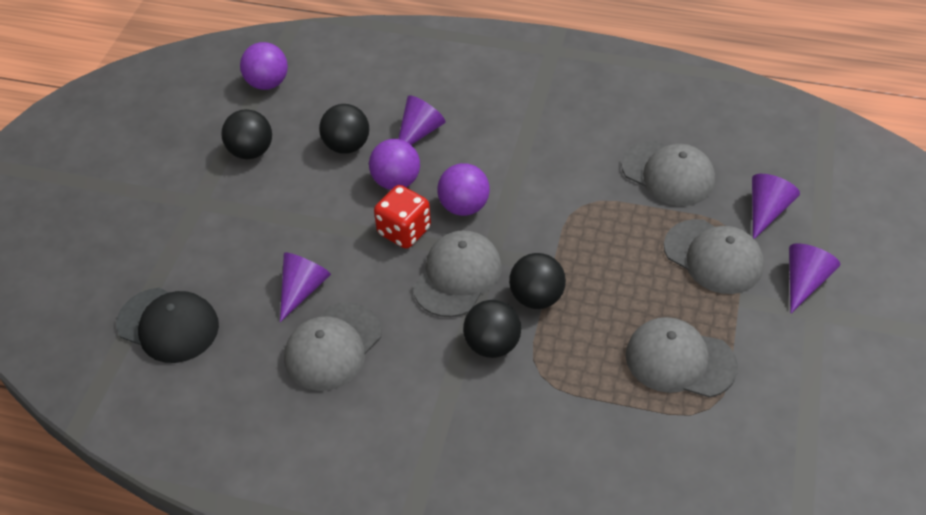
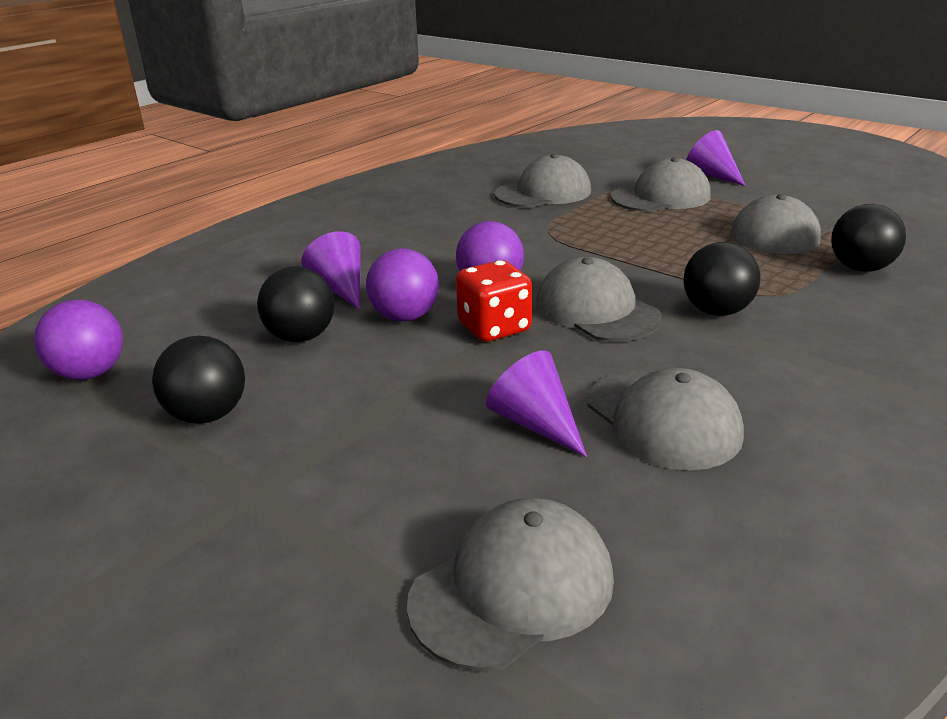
camera: 65 degrees left, 20 degrees down
(168, 325) = (512, 589): black cap -> grey cap
(536, 297) = (660, 276): black ball -> black ball (860, 268)
(766, 211) = (622, 171): purple cone -> none

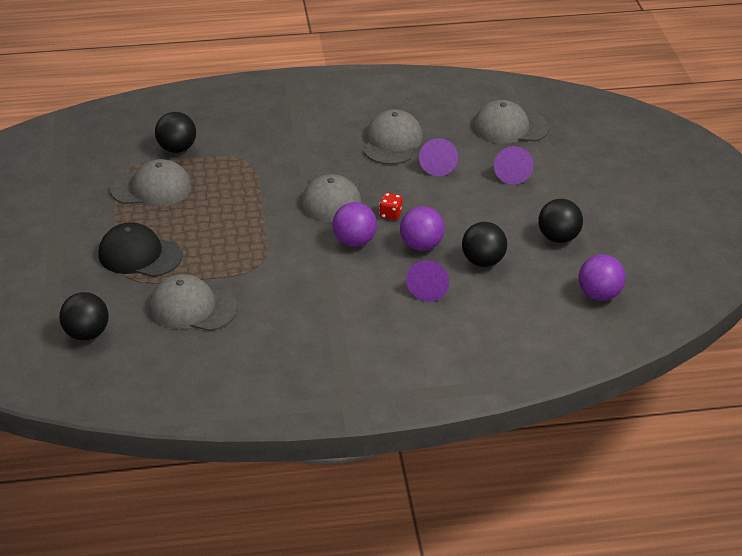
camera: 140 degrees left, 10 degrees up
(494, 328) = (390, 214): red dice -> red dice, size x0.57
(661, 197) = (139, 255): grey cap -> black cap
(712, 175) = (64, 255): purple cone -> purple cone (512, 173)
(716, 311) = (285, 167): black ball -> black ball (87, 333)

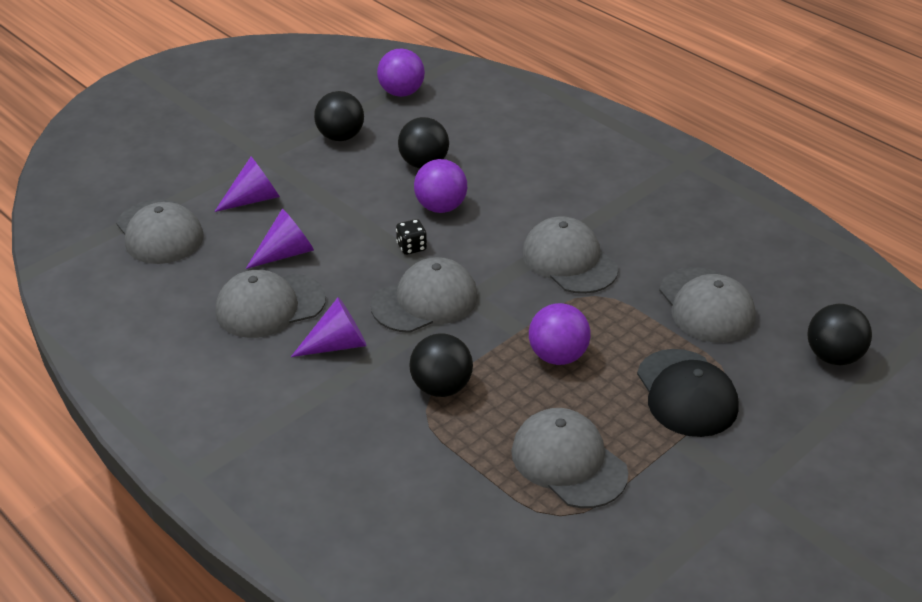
camera: 125 degrees left, 0 degrees up
(177, 149) = (465, 491): black ball -> black ball (441, 387)
(302, 273) = (569, 261): none -> grey cap
(354, 241) = (482, 251): purple ball -> purple ball (557, 356)
(390, 214) = (411, 247): red dice -> black dice
(429, 287) = (496, 178): purple cone -> purple cone (337, 344)

